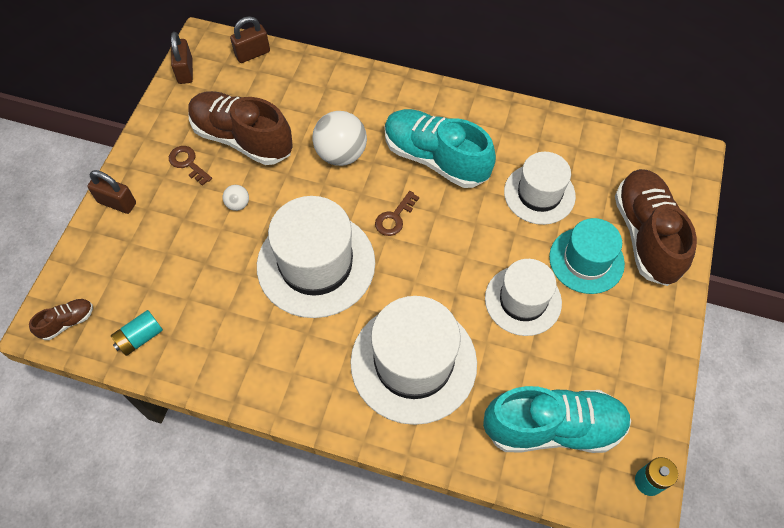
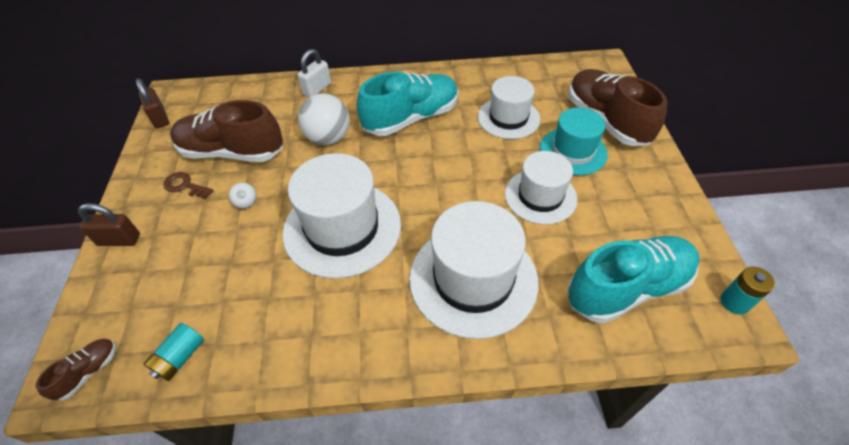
camera: 20 degrees left, 10 degrees down
(252, 54) = (219, 90): brown padlock -> none
(353, 85) = (317, 89): none -> white padlock
(394, 218) = (397, 170): brown key -> none
(435, 158) = (411, 118): turquoise shoe -> turquoise shoe turned 135 degrees clockwise

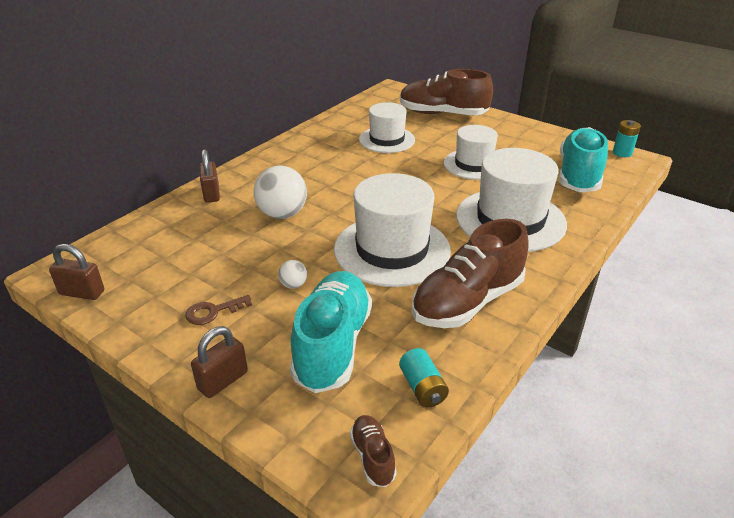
camera: 50 degrees left, 15 degrees down
(232, 152) = (214, 268): brown shoe -> brown shoe (467, 302)
(317, 89) = (211, 194): white padlock -> brown padlock
(411, 118) = (323, 172): turquoise shoe -> turquoise shoe (333, 345)
(573, 151) = (451, 136): turquoise hat -> none

